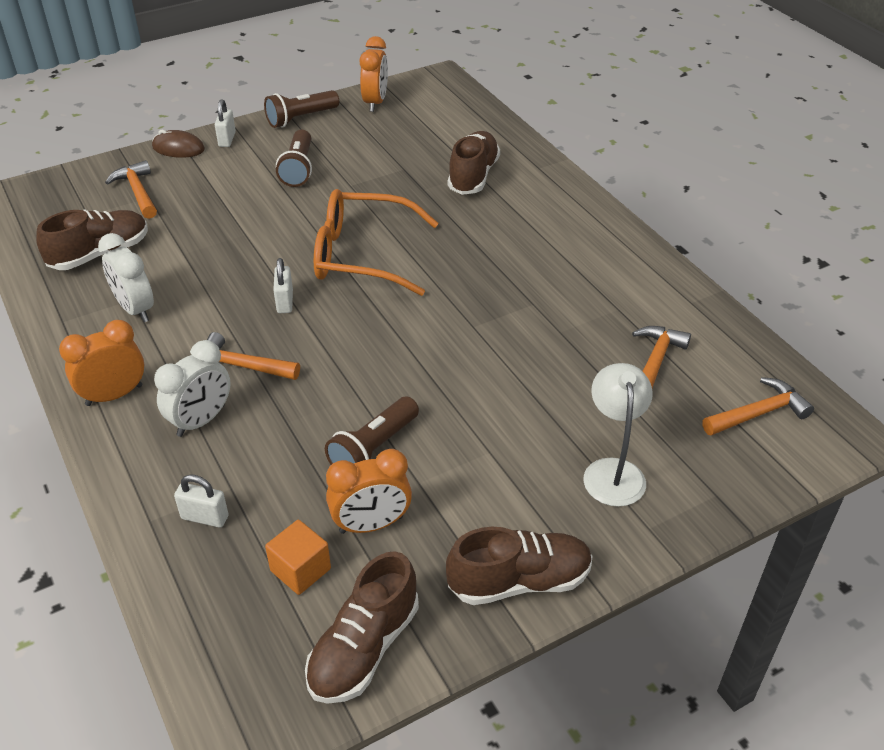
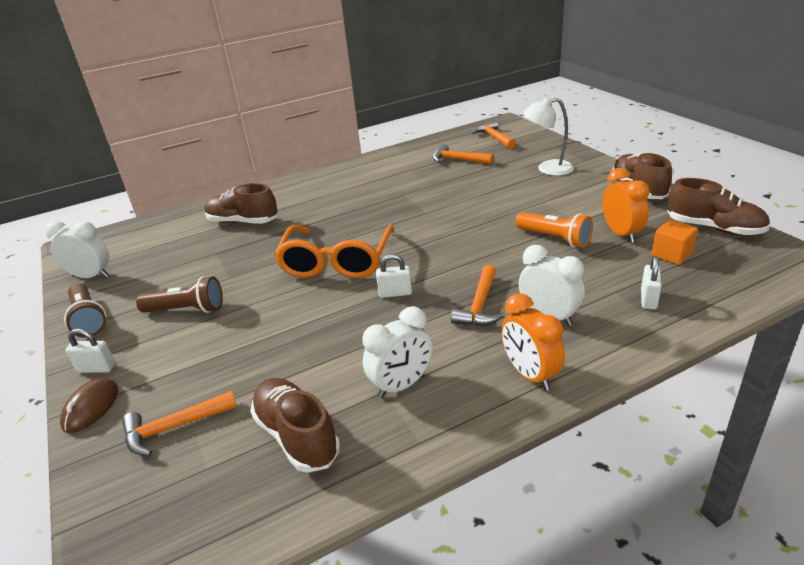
camera: 85 degrees left, 10 degrees down
(373, 449) = (554, 239): brown flashlight -> orange flashlight
(375, 102) = (91, 276): orange clock -> white clock

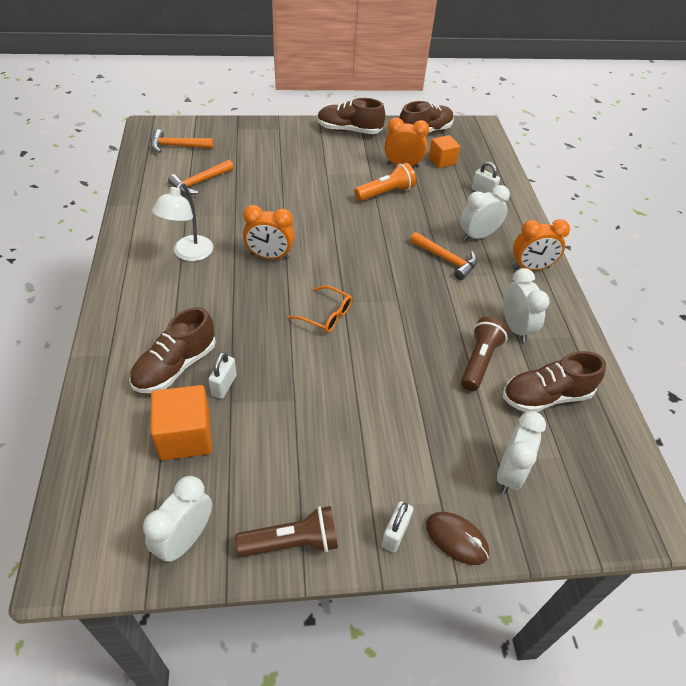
camera: 75 degrees left, 15 degrees up
(174, 427) = (509, 473): orange hammer -> white clock
(178, 247) = (185, 436): none -> orange cube
(186, 310) = (334, 444): brown flashlight -> brown flashlight (479, 361)
(336, 262) = (326, 315): orange glasses -> orange glasses, size x0.50
(392, 215) = (269, 256): none -> orange clock
(395, 293) = (402, 295): white padlock -> white padlock (224, 385)
(547, 169) = (274, 149): white lamp -> white lamp (188, 254)

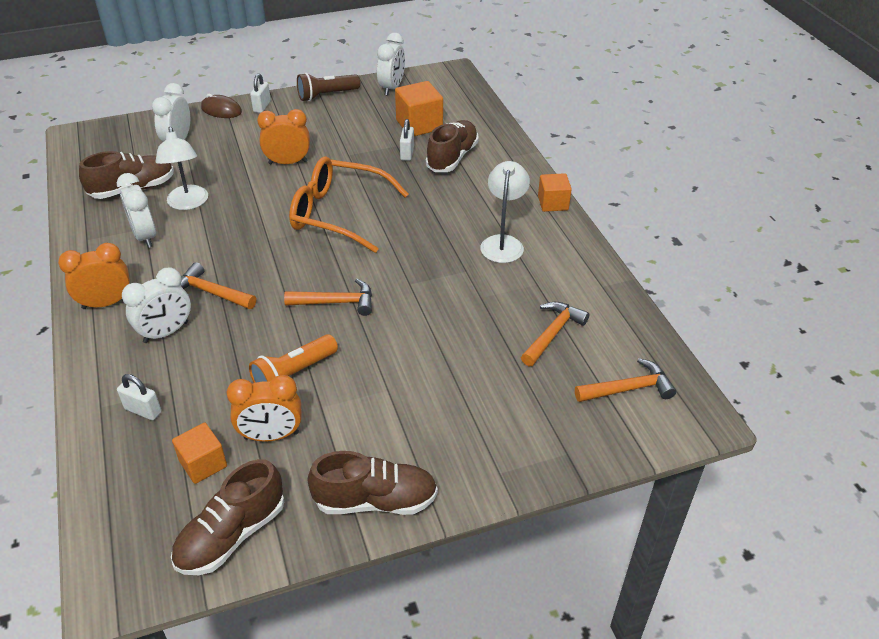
camera: 170 degrees right, 5 degrees down
(113, 284) = (553, 203): none -> orange cube
(269, 256) = (416, 257): orange clock -> orange clock (288, 162)
(326, 315) = (338, 214): orange glasses -> orange glasses, size x2.00
(347, 232) = (336, 302): none -> orange hammer
(479, 361) = (188, 203): brown flashlight -> white lamp

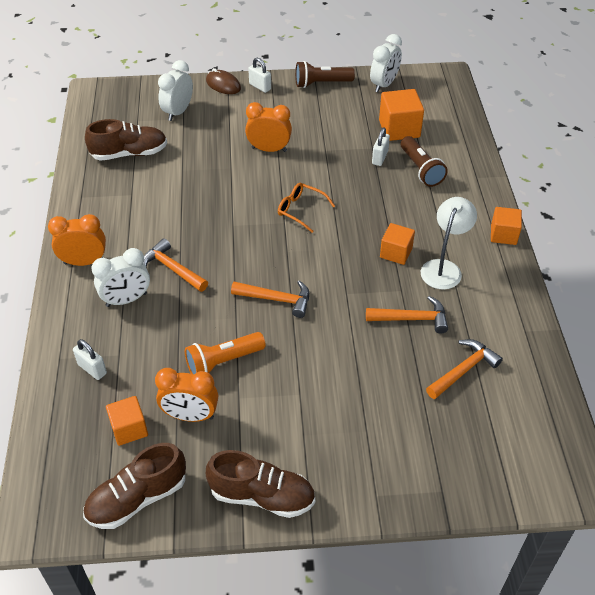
camera: 15 degrees right, 5 degrees up
(145, 236) = (129, 203): white clock -> none
(188, 203) = (173, 176): white lamp -> none
(262, 107) = (260, 87): white padlock -> white padlock turned 75 degrees counterclockwise
(338, 214) = (301, 210): orange glasses -> orange glasses, size x0.50
(450, 237) = (396, 253): none -> orange cube
(452, 158) = (421, 169): brown shoe -> brown flashlight
(628, 389) = (518, 440): orange hammer -> orange hammer (412, 319)

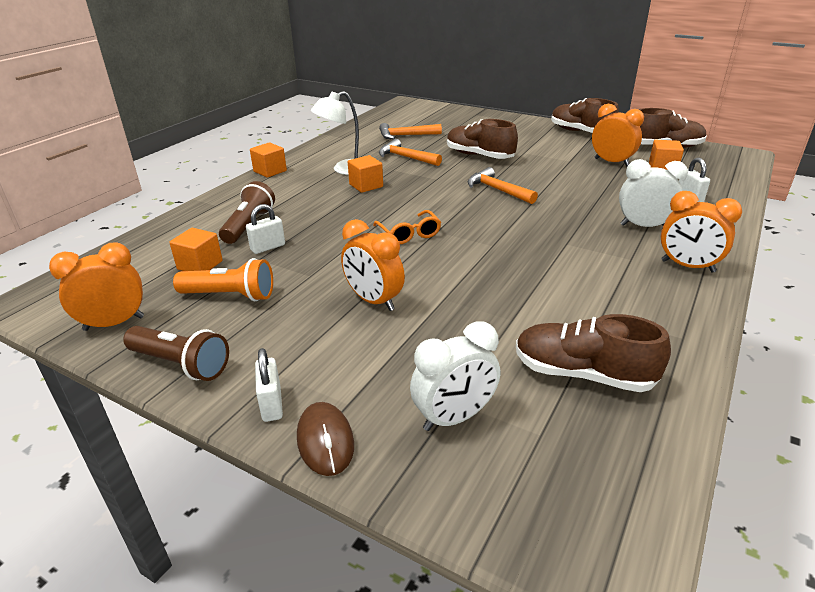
camera: 145 degrees left, 15 degrees down
(172, 268) = (583, 233): orange hammer -> none
(223, 361) = (570, 175): orange flashlight -> orange flashlight (230, 295)
(341, 360) = (479, 156): none -> brown shoe
(384, 85) = (114, 323): white clock -> orange clock
(399, 129) = (200, 265): orange cube -> orange cube, size x0.65

